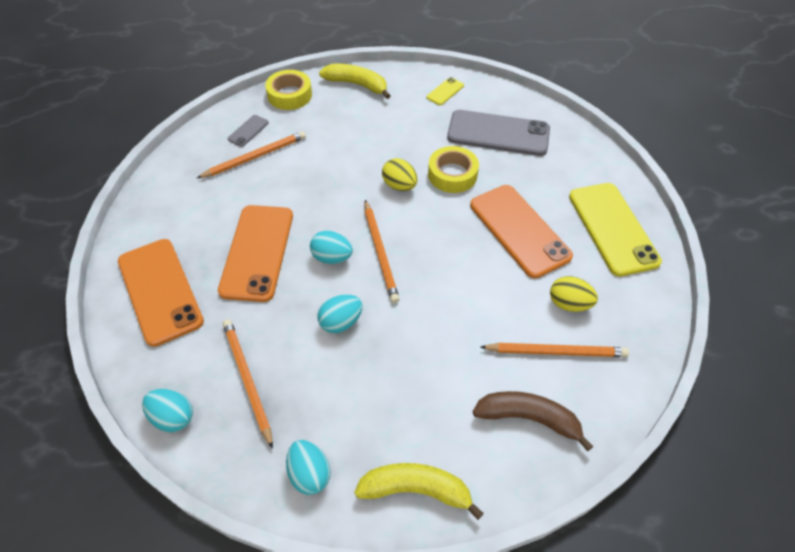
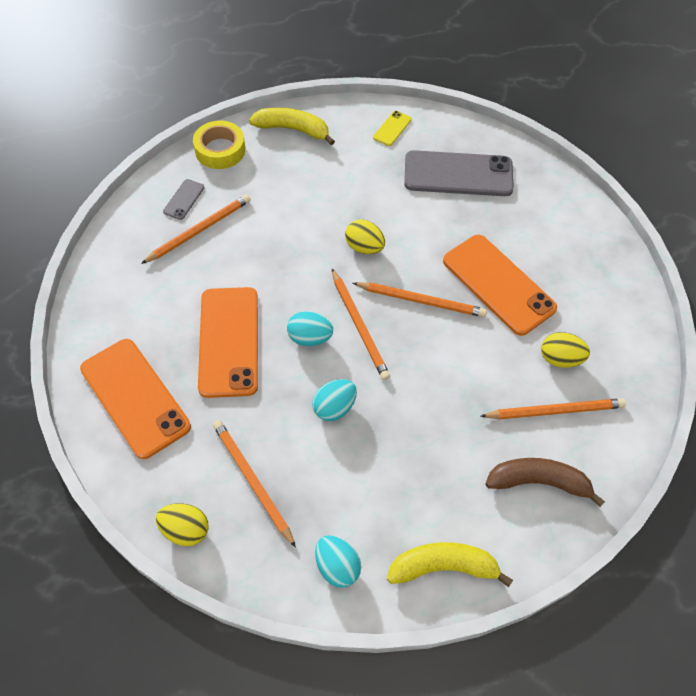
camera: 10 degrees left, 5 degrees up
(173, 417) = (185, 530): turquoise egg -> yellow egg
(443, 237) = (421, 301): none -> orange pencil
(452, 174) = (418, 228): yellow tape -> none
(612, 228) = (592, 271): yellow phone -> none

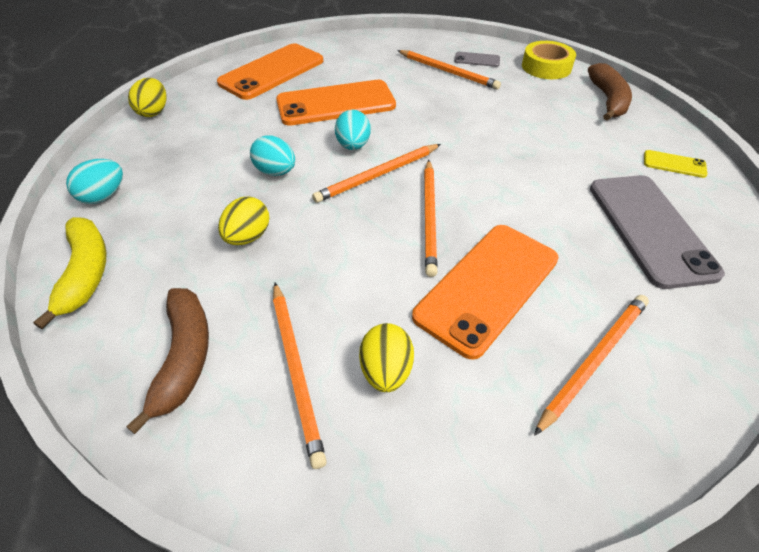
camera: 80 degrees right, 10 degrees down
(252, 481) = (196, 136): orange pencil -> orange pencil (594, 360)
(293, 129) = (608, 100): yellow banana -> brown banana
(364, 247) = (483, 165): yellow egg -> yellow egg (248, 237)

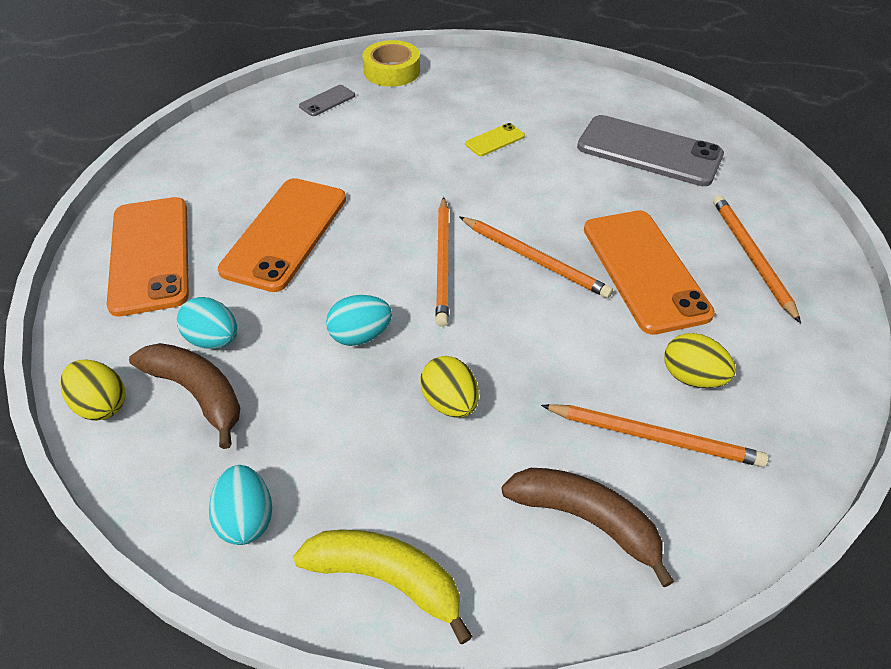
camera: 55 degrees left, 0 degrees up
(353, 146) = (377, 257): turquoise egg -> turquoise egg (213, 340)
(448, 72) = (324, 129): orange pencil -> none
(608, 100) = (479, 71): brown banana -> brown banana (197, 393)
(674, 164) = (591, 94): yellow phone -> yellow phone (495, 140)

